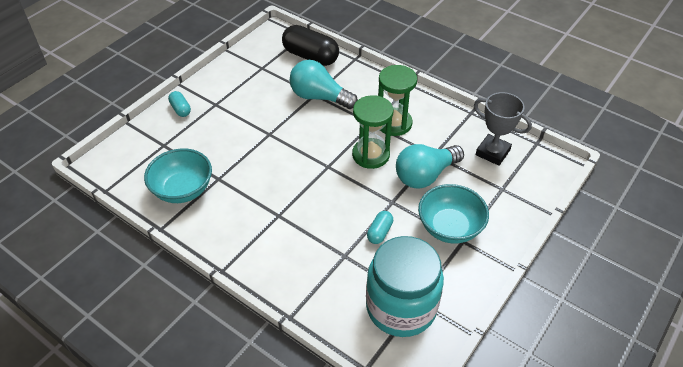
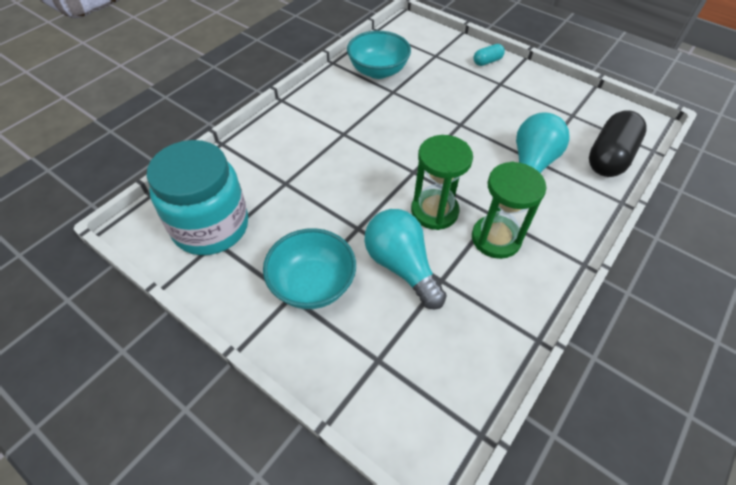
camera: 90 degrees right, 5 degrees up
(379, 232) = (312, 214): turquoise capsule -> none
(492, 152) = (451, 358): grey trophy -> none

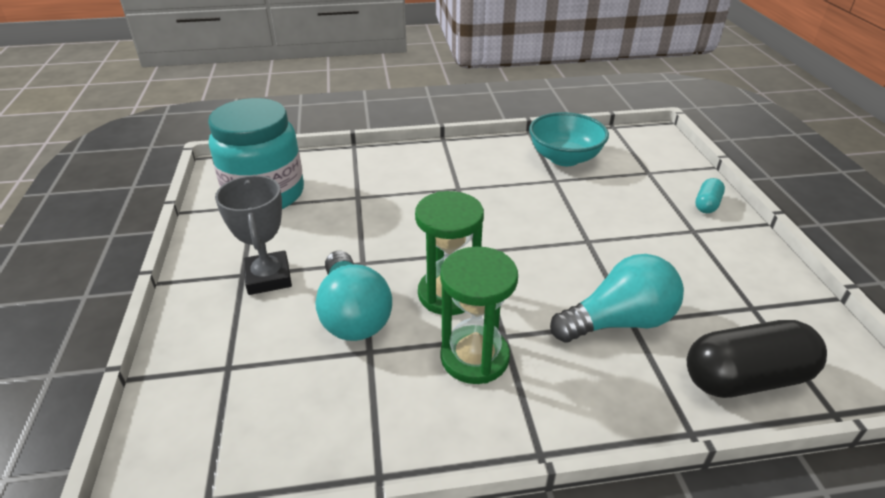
camera: 45 degrees right, 15 degrees down
(312, 284) = (268, 277): turquoise bowl -> grey trophy
(401, 266) = (353, 315): turquoise light bulb -> turquoise light bulb turned 150 degrees clockwise
(487, 61) = (707, 204): turquoise capsule -> turquoise capsule turned 75 degrees counterclockwise

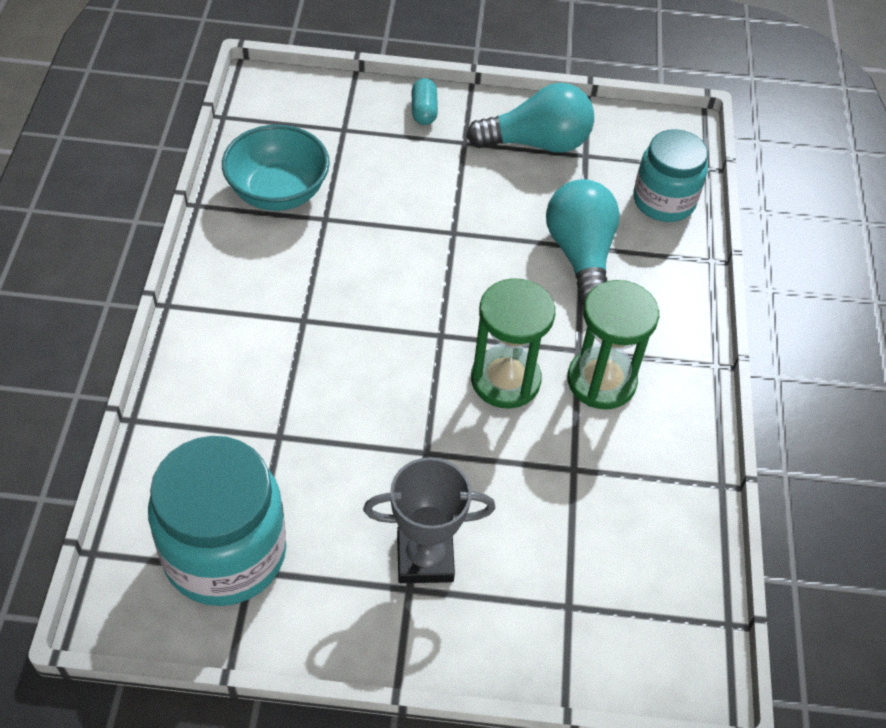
camera: 80 degrees left, 15 degrees up
(353, 315) = (515, 475): turquoise light bulb -> turquoise light bulb (537, 143)
(707, 204) = (424, 111): turquoise capsule -> turquoise capsule turned 45 degrees clockwise
(745, 378) = (663, 201): black capsule -> turquoise jar

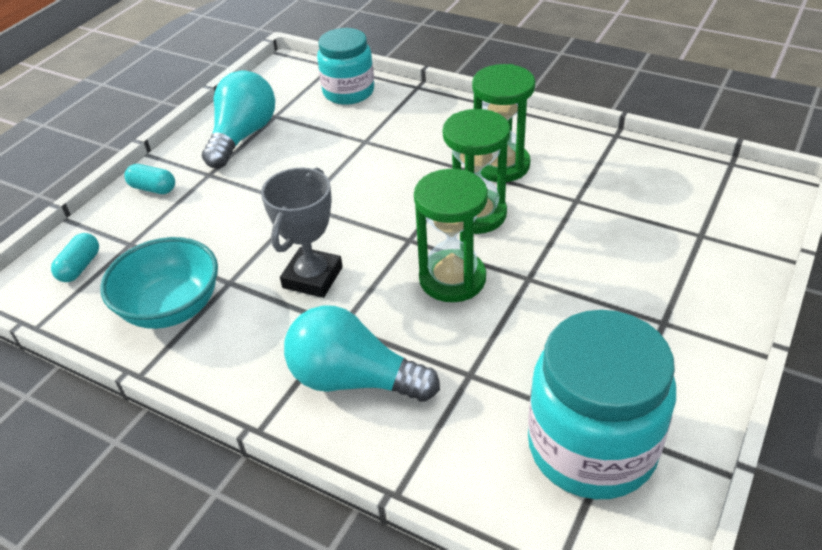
camera: 60 degrees left, 10 degrees down
(301, 110) = (80, 267): none -> turquoise capsule
(398, 387) = (452, 279): none -> green hourglass
(425, 558) = (636, 305): grey trophy -> grey trophy (312, 277)
(580, 255) = (374, 144): turquoise light bulb -> turquoise light bulb (353, 379)

